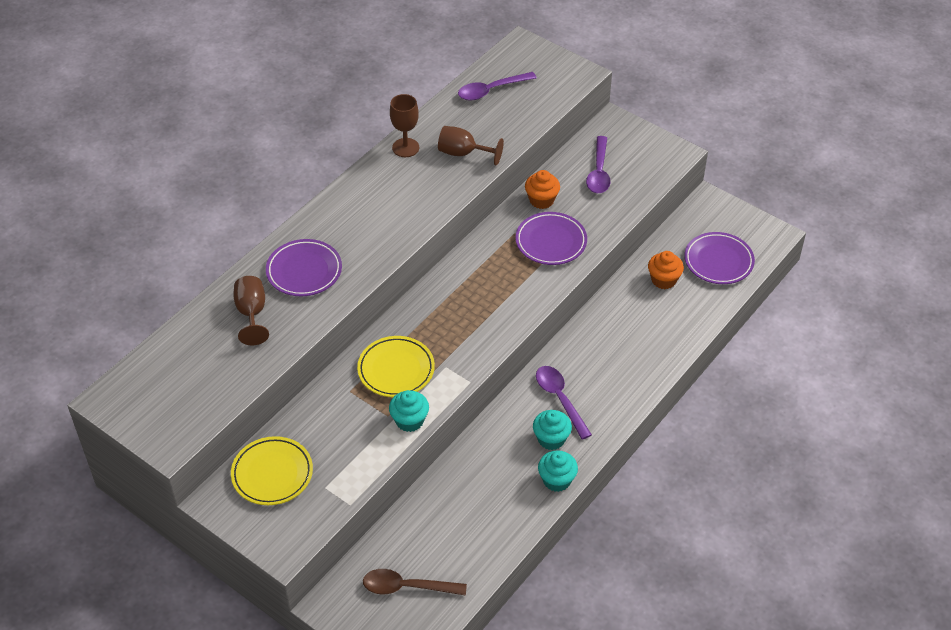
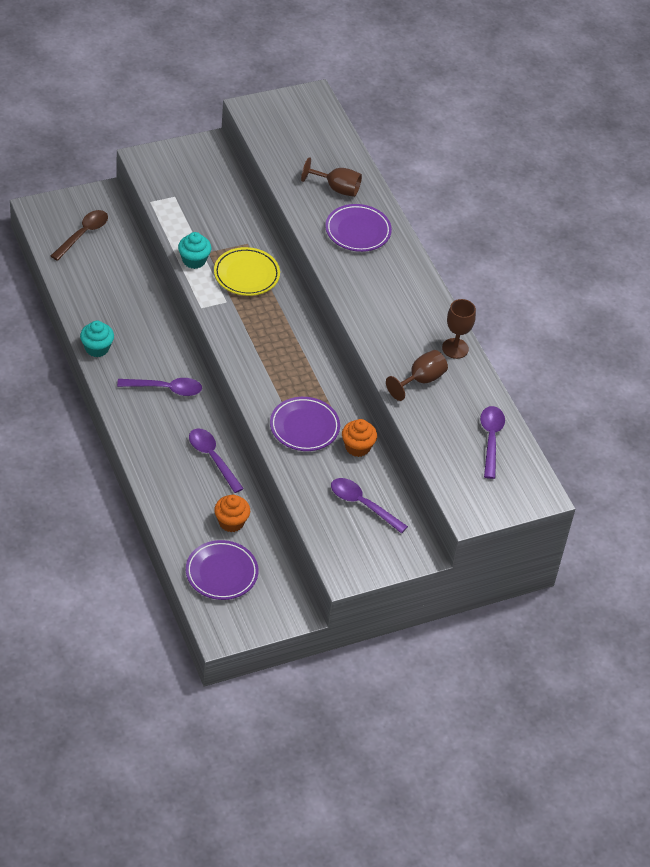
camera: 115 degrees right, 0 degrees up
(272, 474) = (208, 177): yellow plate -> none
(551, 439) = (134, 364): turquoise cupcake -> none
(609, 325) = (212, 458): none -> purple spoon

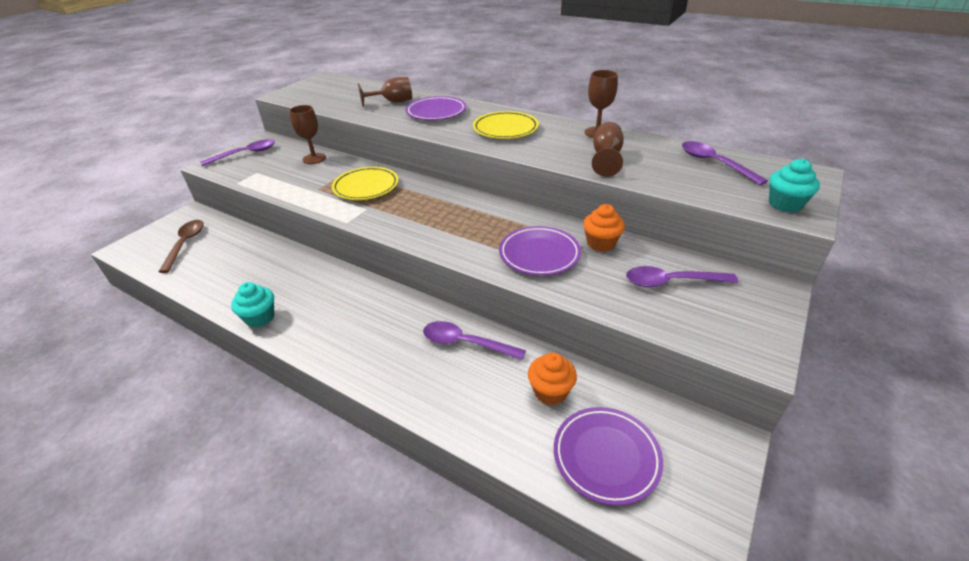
camera: 30 degrees left, 10 degrees down
(165, 389) = (361, 312): purple spoon -> purple spoon (245, 154)
(194, 260) = (310, 198): turquoise cupcake -> turquoise cupcake (785, 204)
(233, 206) = (314, 158): none -> brown goblet
(388, 294) = (505, 129): none -> yellow plate

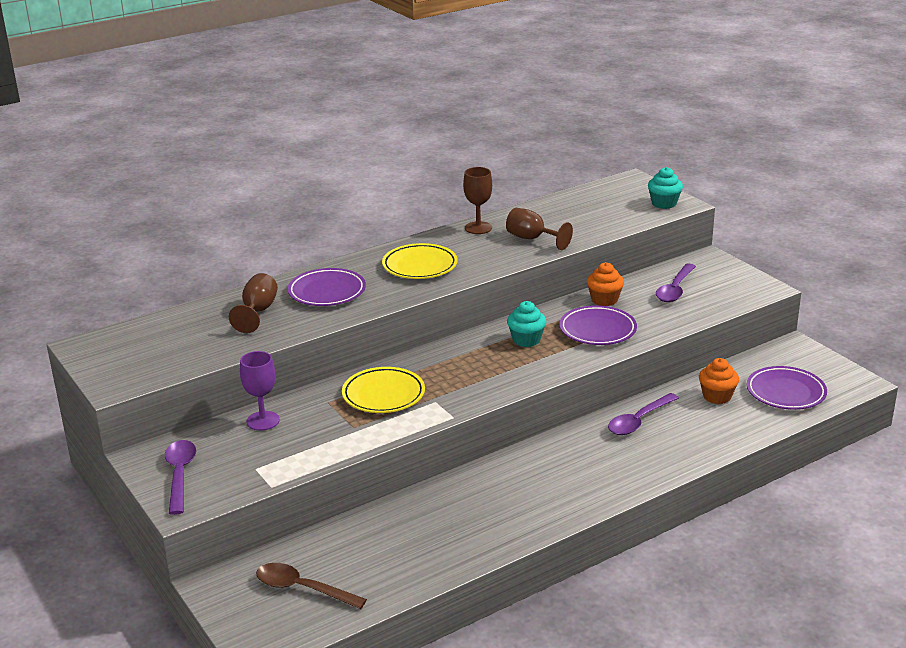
camera: 65 degrees left, 10 degrees down
(260, 318) = (516, 534): turquoise cupcake -> turquoise cupcake (526, 340)
(314, 158) = (263, 421): brown goblet -> purple goblet
(714, 163) = (585, 203): purple spoon -> none

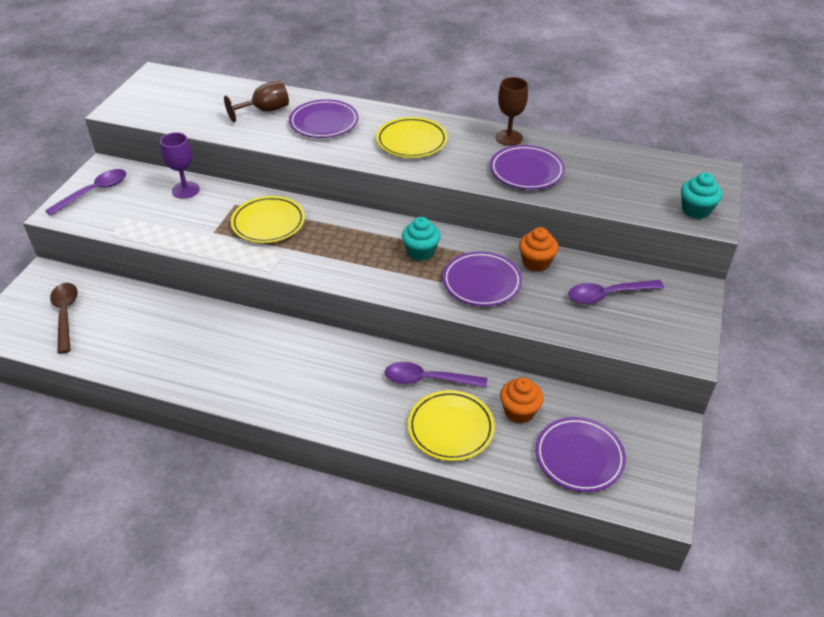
camera: 50 degrees right, 15 degrees up
(532, 239) = (526, 171): brown goblet -> purple plate
(701, 432) = (450, 428): none -> yellow plate

